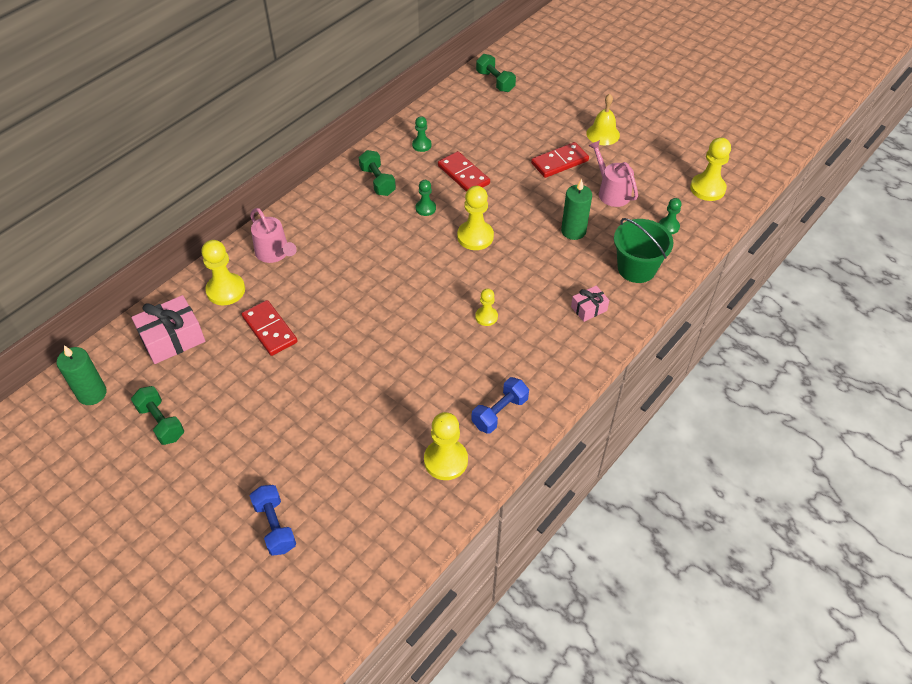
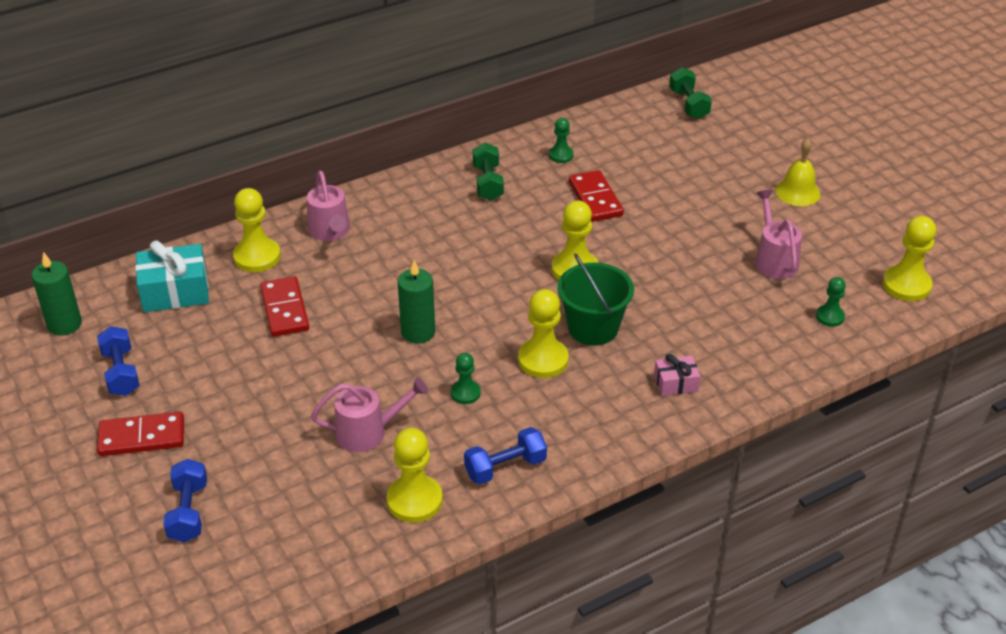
camera: 20 degrees right, 10 degrees down
(161, 422) = (121, 372): green dumbbell -> blue dumbbell
(172, 339) = (175, 292): pink gift -> turquoise gift
(384, 414) = (369, 432): none -> pink watering can
(425, 208) = (530, 225): green pawn -> green pawn (465, 393)
(486, 317) = (543, 360): yellow pawn -> yellow pawn, size x1.73
(559, 162) = (724, 211): red domino -> red domino (142, 437)
(573, 231) = (701, 292): green candle -> green candle (418, 332)
(636, 268) = (761, 354): green bucket -> green bucket (593, 328)

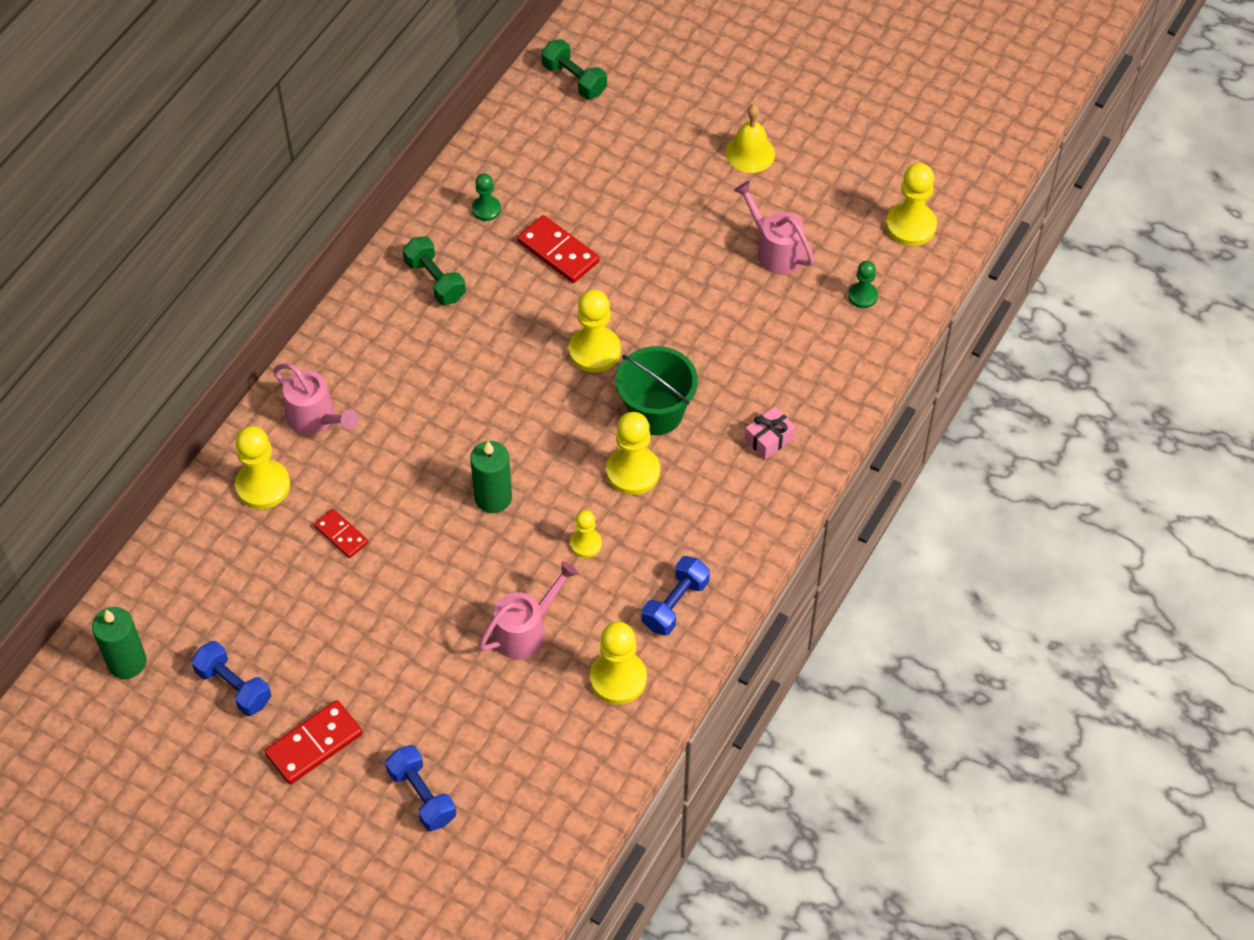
camera: 30 degrees left, 15 degrees up
(175, 292) = (211, 568): turquoise gift -> none
(285, 309) = (341, 535): red domino -> red domino, size x0.62
(465, 393) = (586, 544): green pawn -> yellow pawn

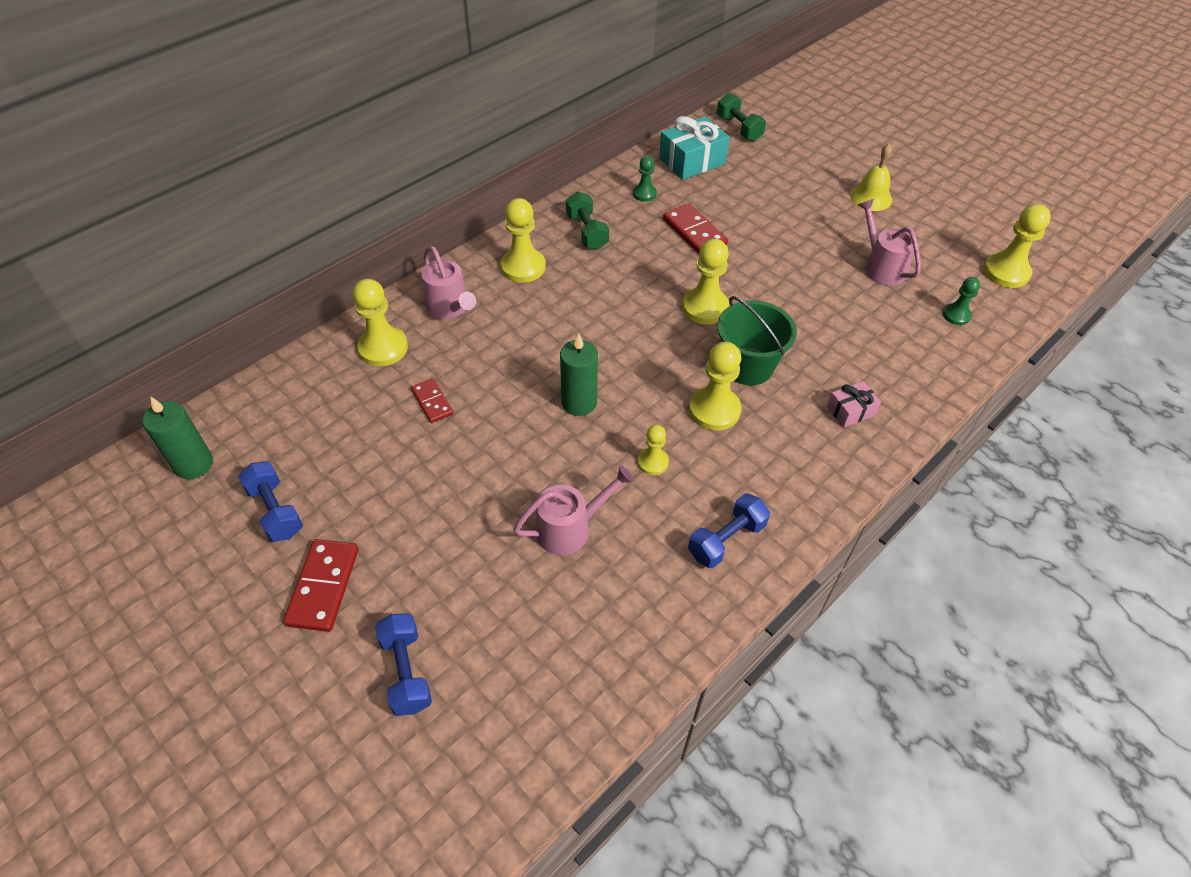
camera: 15 degrees right, 5 degrees down
(314, 744) = (323, 586): red domino -> red domino turned 60 degrees counterclockwise
(529, 146) = (692, 161): none -> turquoise gift
(618, 679) = (649, 600): yellow pawn -> yellow pawn (523, 267)

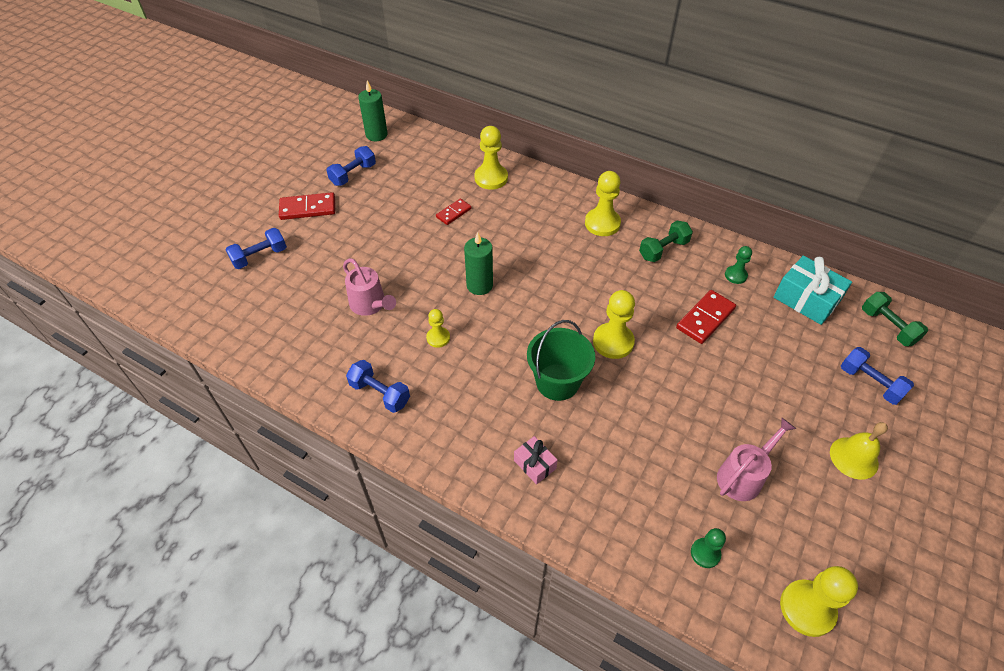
camera: 75 degrees right, 0 degrees up
(450, 308) = (541, 198): pink watering can -> none
(714, 410) = (501, 366): yellow pawn -> none
(739, 128) = (887, 327): green dumbbell -> green dumbbell turned 75 degrees counterclockwise
(797, 161) = (870, 383): none -> blue dumbbell

